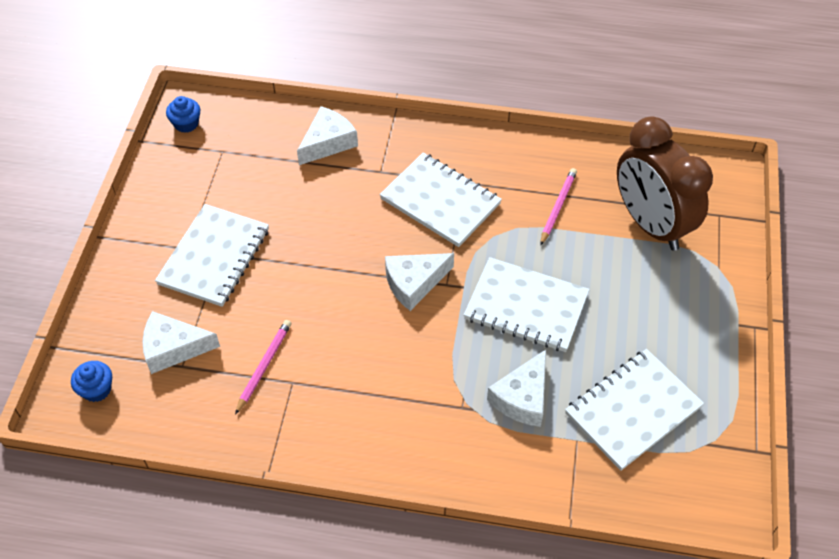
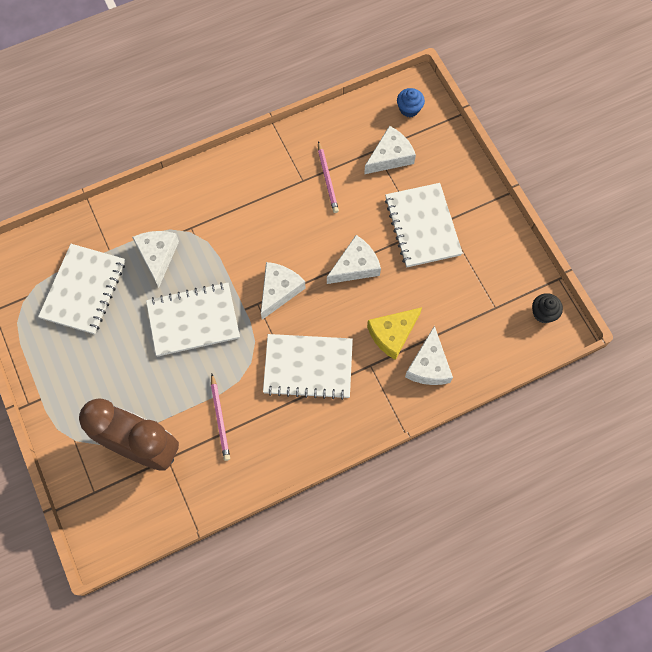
camera: 145 degrees right, 15 degrees up
(186, 124) = (543, 313): blue cupcake -> black cupcake
(317, 260) = (355, 266): none -> white cheese
(337, 183) = (392, 334): none -> yellow cheese

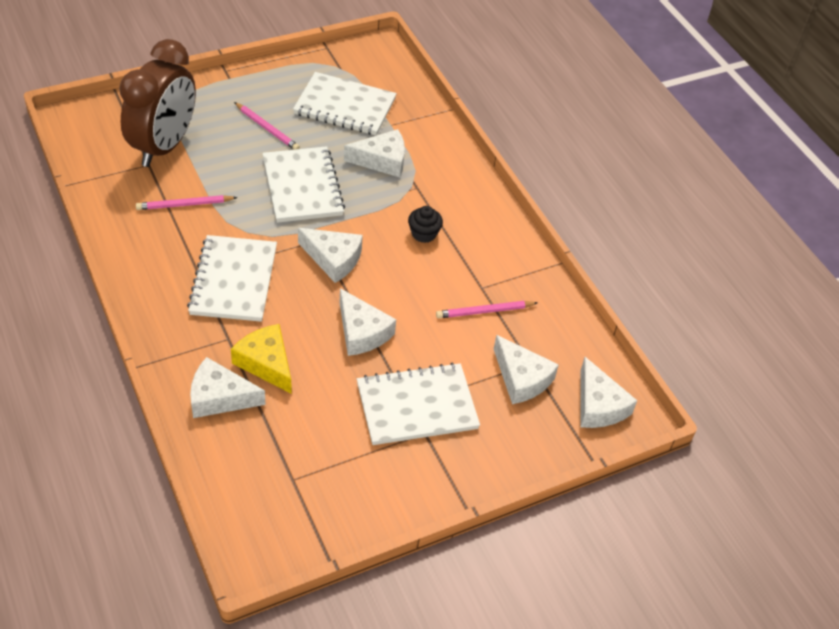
camera: 85 degrees right, 20 degrees down
(115, 357) = (267, 128): none -> pink pencil
(409, 109) = (598, 405): blue cupcake -> white cheese
(543, 313) = (278, 537): black cupcake -> black cupcake (424, 234)

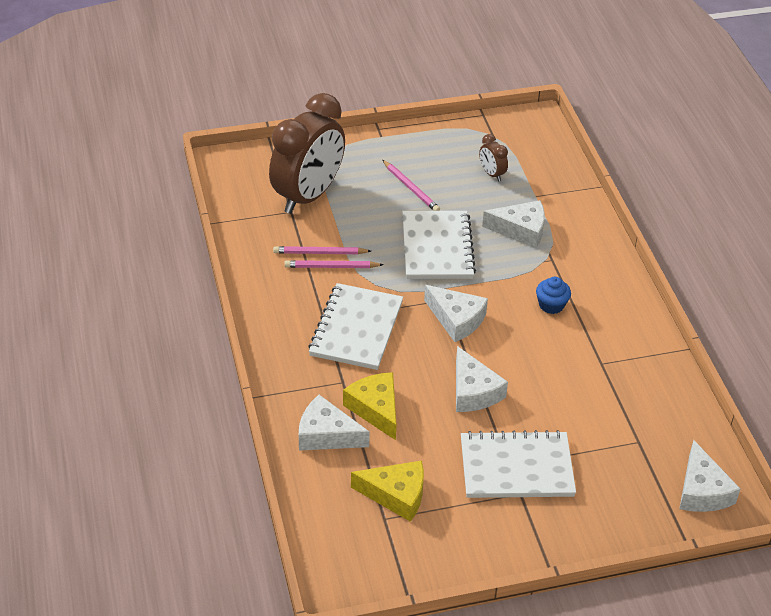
camera: 15 degrees right, 5 degrees down
(301, 452) = (396, 495): none -> yellow cheese
(345, 106) = (492, 174): white notebook -> brown clock
(424, 234) = (551, 305): black cupcake -> blue cupcake
(484, 311) = (600, 386): pink pencil -> pink pencil (331, 267)
(521, 378) = (627, 455): white cheese -> none

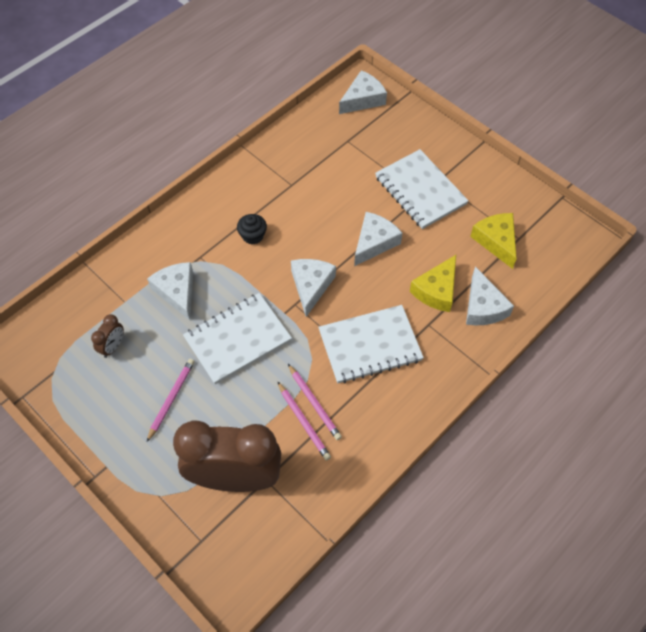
camera: 120 degrees left, 15 degrees up
(551, 305) = (253, 236): blue cupcake -> black cupcake

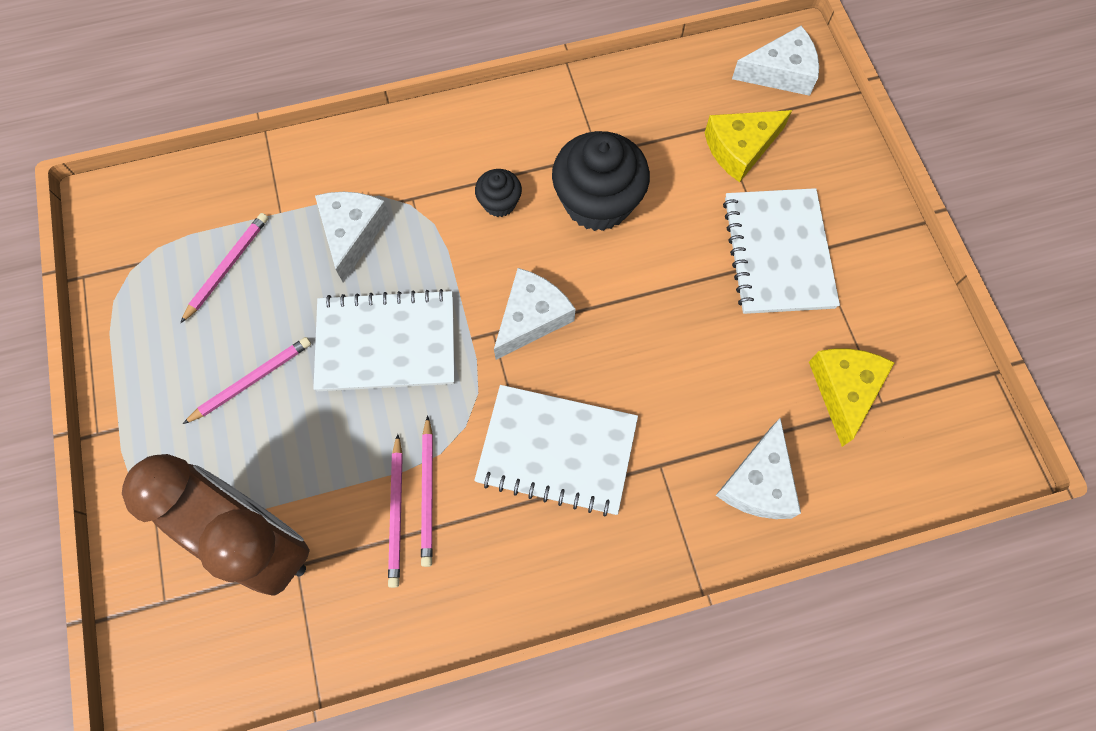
camera: 30 degrees right, 10 degrees up
(113, 346) = (227, 267): brown clock -> pink pencil
(308, 210) = (597, 202): none -> black cupcake
(374, 242) = (660, 298): white cheese -> none
(436, 290) = (705, 419): yellow cheese -> yellow cheese (740, 148)

